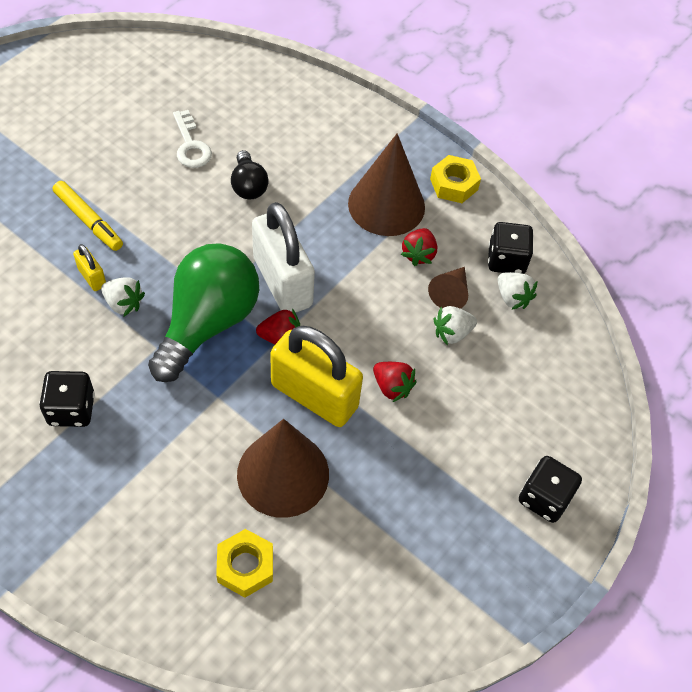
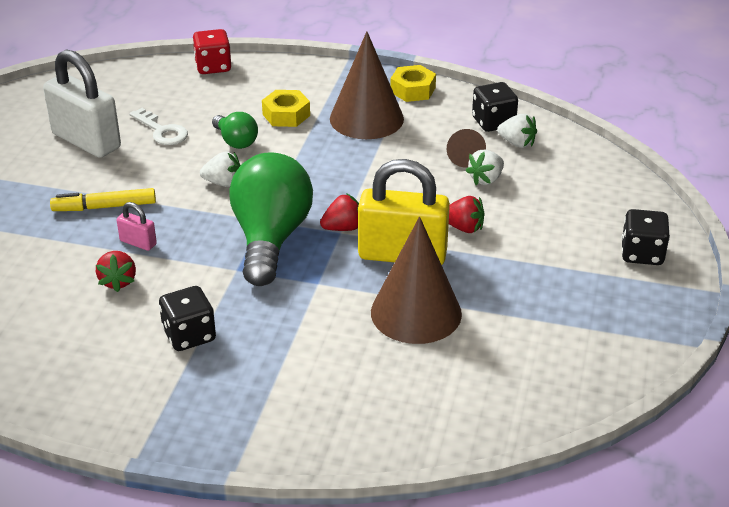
camera: 20 degrees left, 20 degrees down
(88, 220) = (104, 207): yellow marker -> yellow marker turned 150 degrees clockwise
(92, 277) = (138, 243): yellow padlock -> pink padlock
(124, 304) = (182, 251): white strawberry -> white strawberry (223, 183)
(245, 566) = (432, 383): yellow nut -> yellow nut (286, 115)
(248, 186) = (236, 141): black light bulb -> green light bulb
(282, 282) = (316, 192): white padlock -> white padlock (86, 141)
(284, 80) = (213, 67): none -> red dice
(418, 254) = (418, 140): red strawberry -> red strawberry (118, 281)

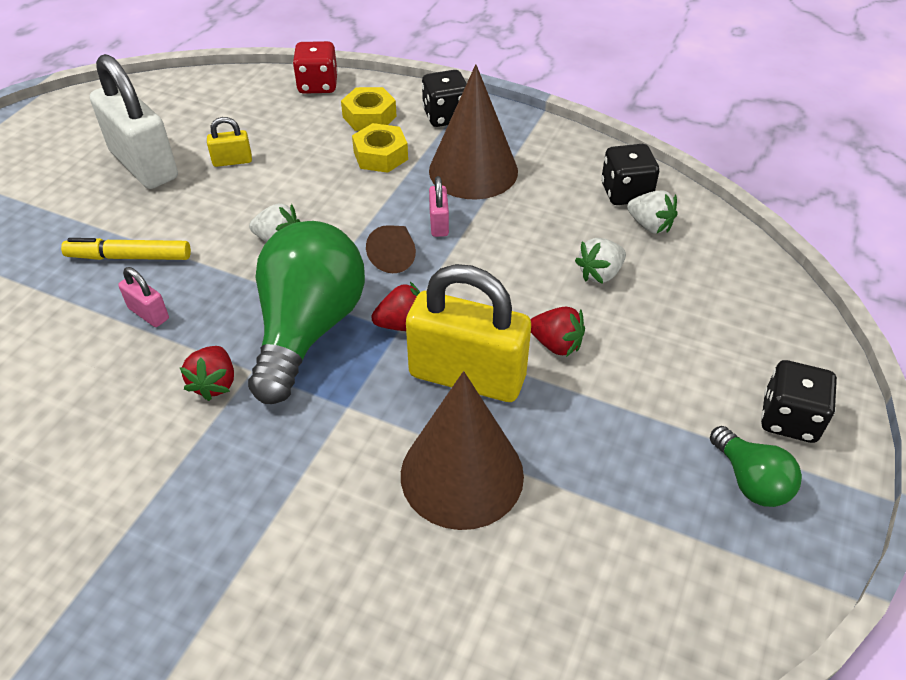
camera: 10 degrees right, 10 degrees up
(118, 281) = (103, 368): red strawberry -> red strawberry (214, 383)
(162, 131) = (232, 161): white key -> yellow padlock
(189, 335) = (158, 468): black dice -> black dice (445, 116)
(236, 141) = (311, 185): green light bulb -> green light bulb (750, 481)
(350, 158) = (439, 224): none -> pink padlock
(413, 90) = (537, 138): yellow nut -> yellow nut (369, 116)
(464, 156) = (580, 236): brown cone -> brown cone (395, 255)

